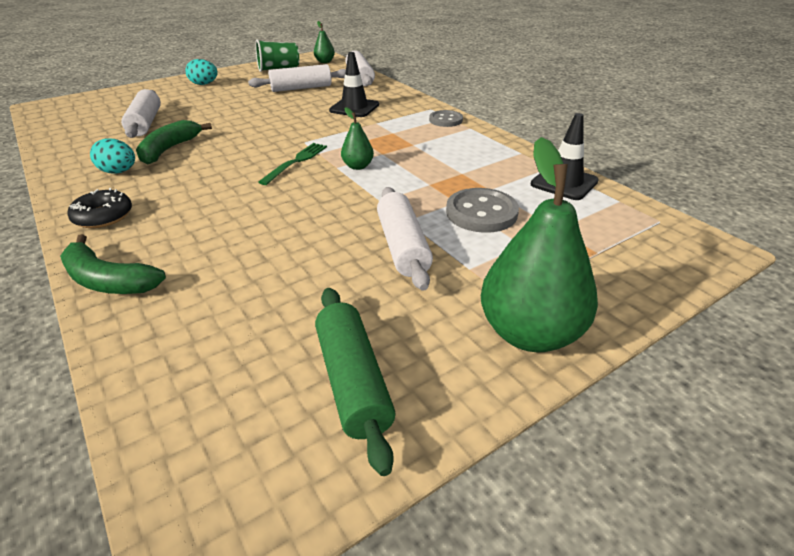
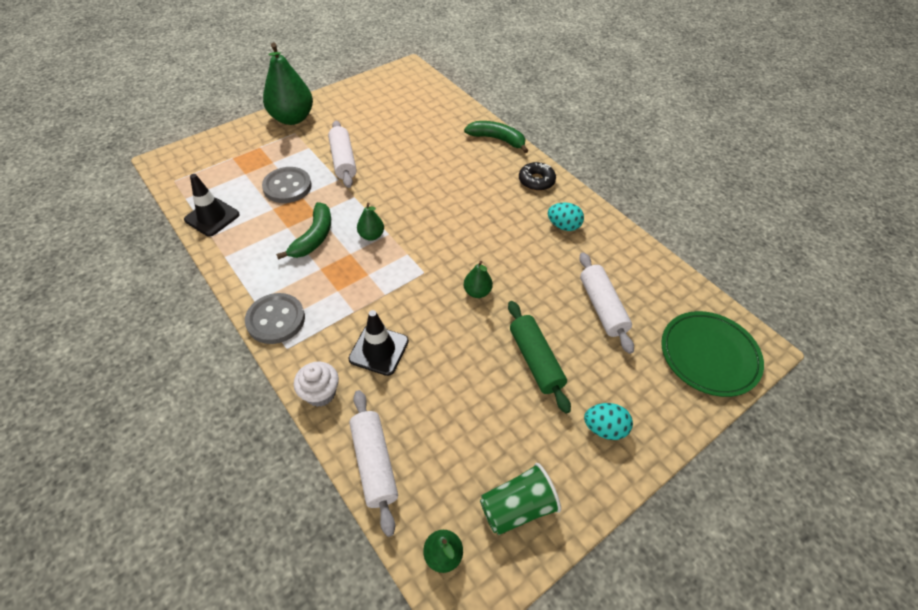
camera: 175 degrees right, 15 degrees up
(88, 104) = (709, 355): none -> green plate
(169, 149) = (544, 258): green banana -> green banana (314, 237)
(256, 131) = (477, 292): none -> green pear
(296, 161) = (424, 241): green fork -> none
(301, 88) = (457, 414): white rolling pin -> none
(353, 381) = (369, 102): green rolling pin -> green rolling pin (535, 360)
(398, 94) = (320, 393): none -> white cupcake
(445, 120) = (276, 320): grey button -> grey button, size x1.54

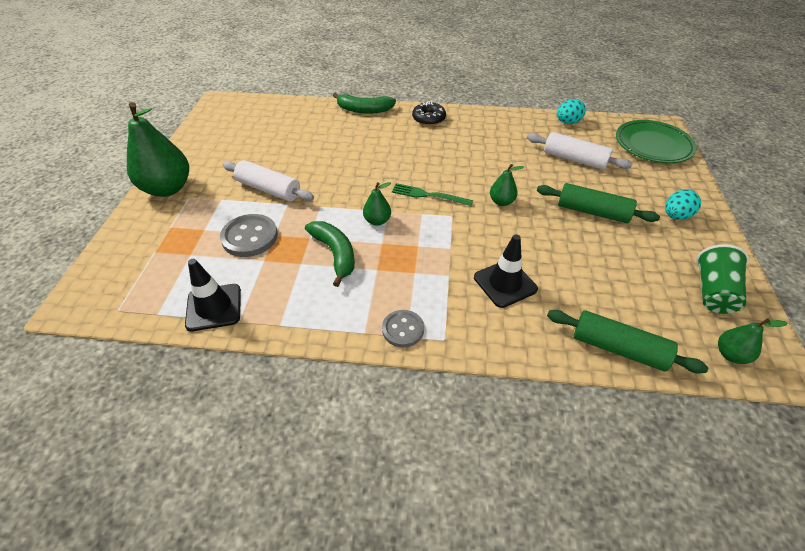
camera: 45 degrees left, 5 degrees down
(276, 320) = (403, 329): grey button -> grey button, size x0.65
(320, 393) = (517, 343): white cupcake -> none
(374, 463) = (618, 348): white rolling pin -> green rolling pin
(433, 243) = (428, 195): none -> green fork
(497, 139) = (364, 110): green banana -> green banana turned 150 degrees counterclockwise
(563, 226) = (485, 132): turquoise egg -> turquoise egg (567, 122)

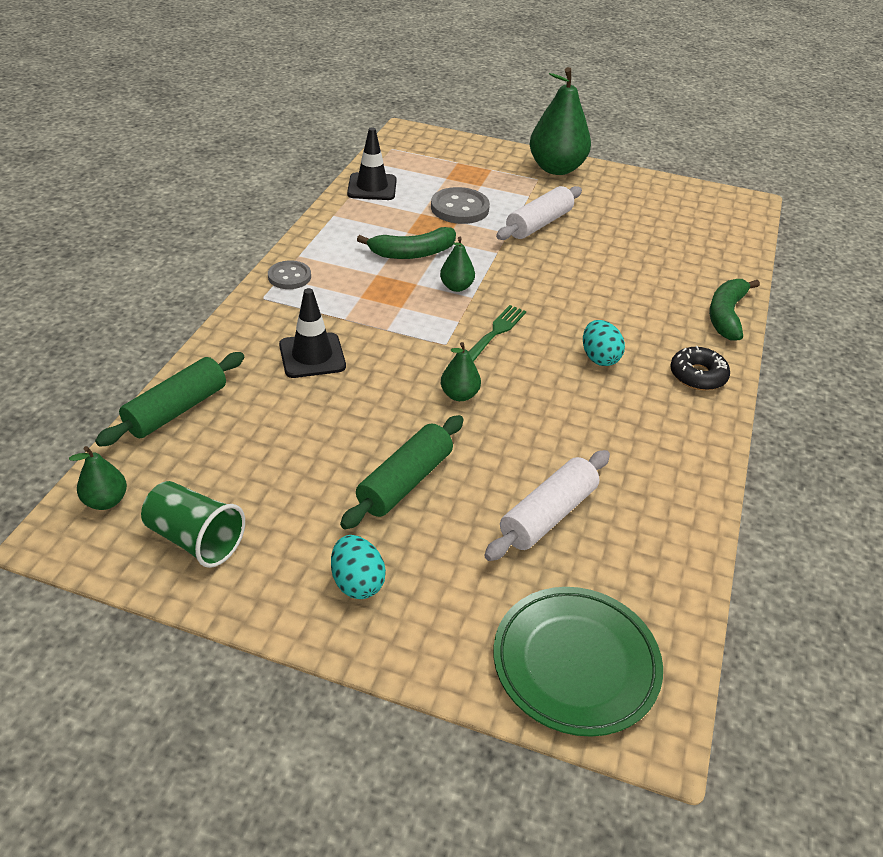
camera: 100 degrees right, 5 degrees down
(567, 122) = (678, 554): turquoise egg -> turquoise egg (599, 358)

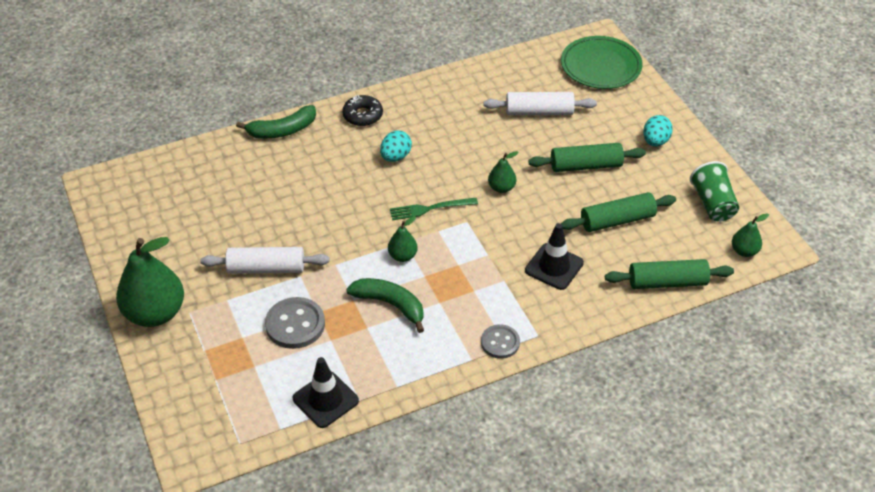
camera: 130 degrees left, 5 degrees up
(297, 440) = (617, 220): none -> green rolling pin

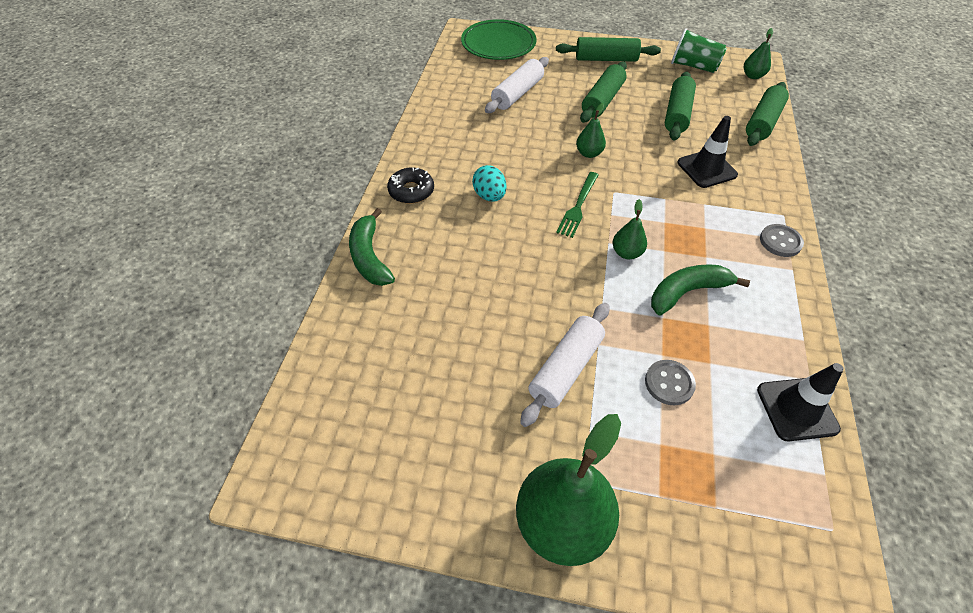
camera: 55 degrees left, 5 degrees up
(282, 130) = (369, 257): green banana -> green banana turned 150 degrees clockwise
(295, 324) = (669, 383): grey button -> grey button, size x0.65
(655, 141) = (606, 59): turquoise egg -> green rolling pin

